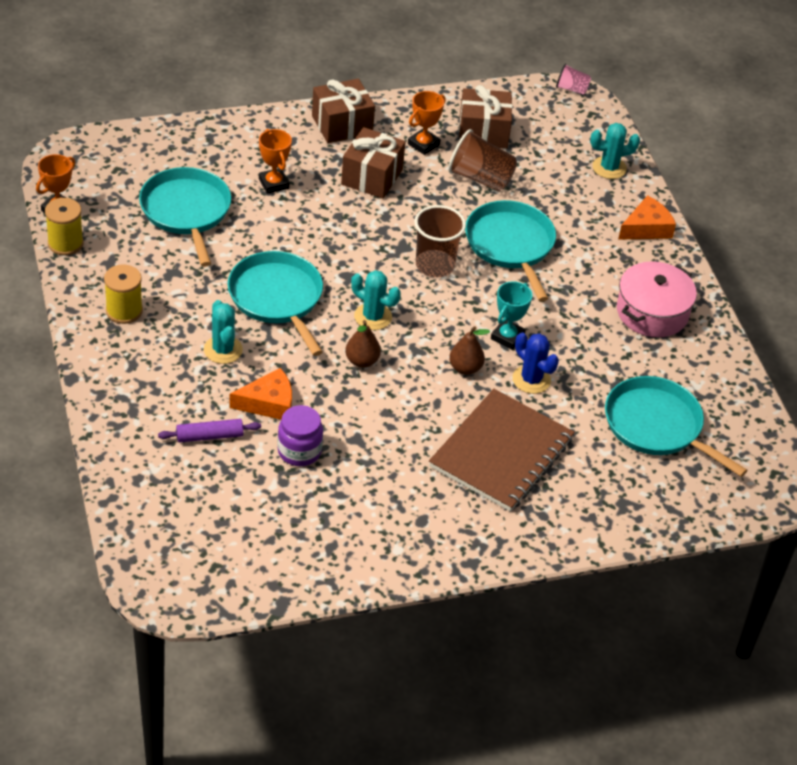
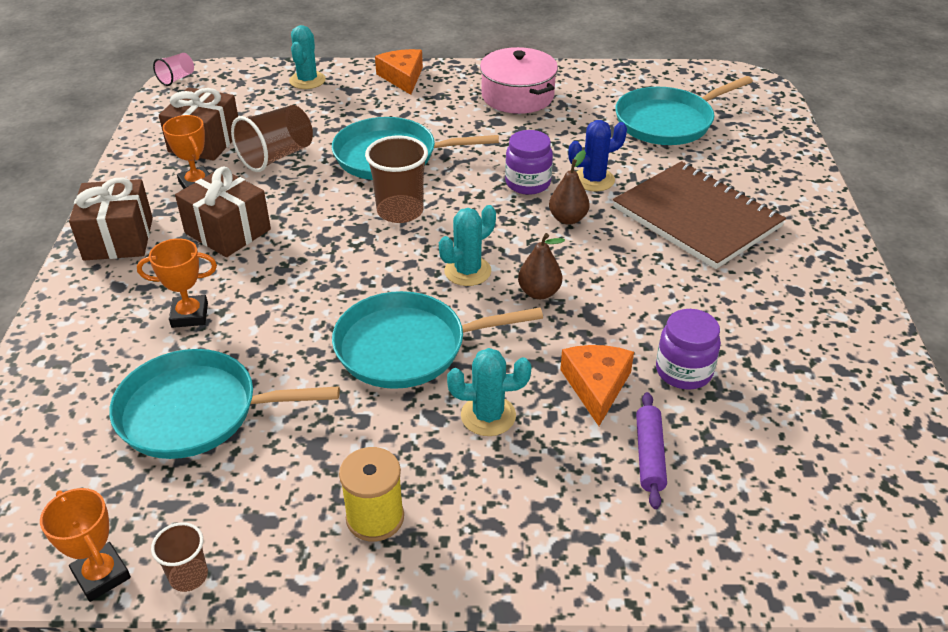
camera: 70 degrees left, 5 degrees down
(65, 243) = (188, 576): yellow spool -> brown cup
(507, 337) = (528, 183): turquoise trophy -> purple jar

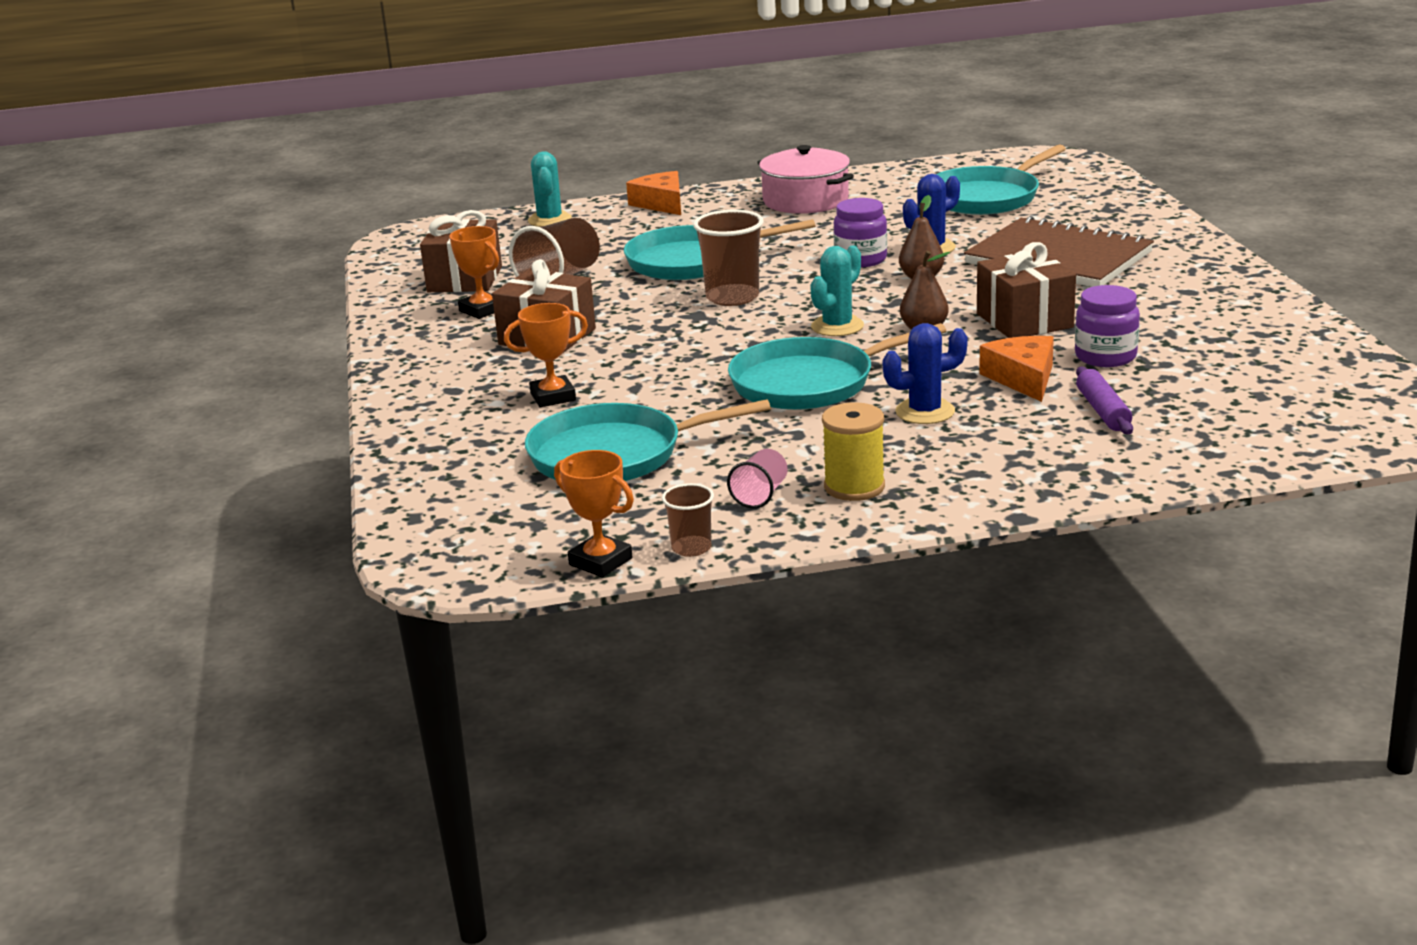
camera: 10 degrees left, 15 degrees down
(118, 238) = (424, 359): brown gift -> brown gift (1024, 320)
(177, 79) = (389, 238): pink cup -> pink cup (760, 495)
(488, 416) = (925, 412): turquoise cactus -> blue cactus

